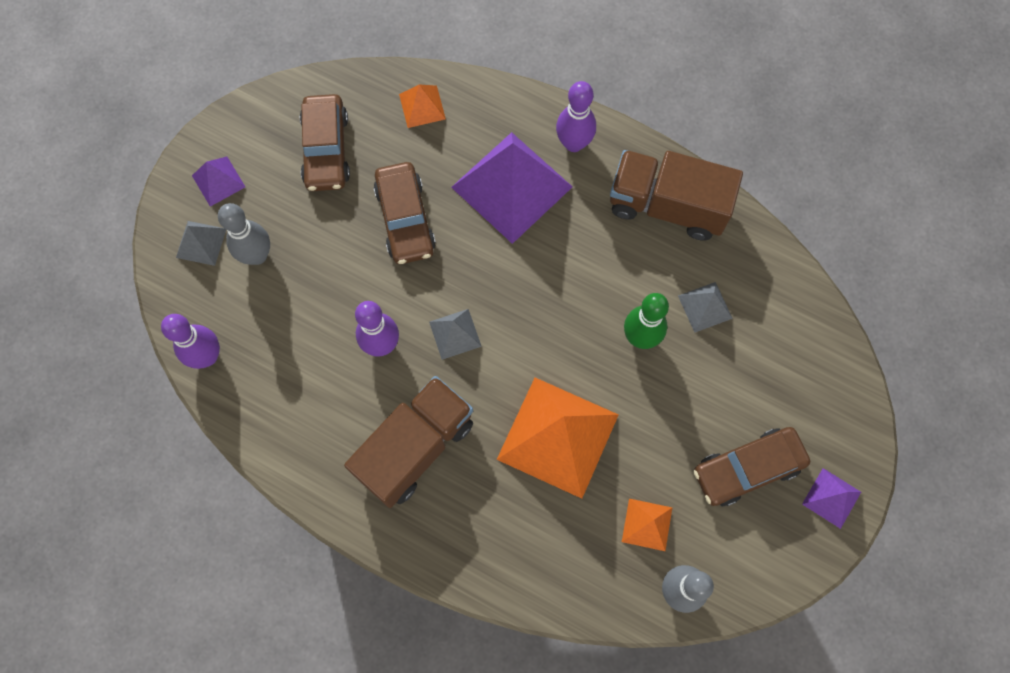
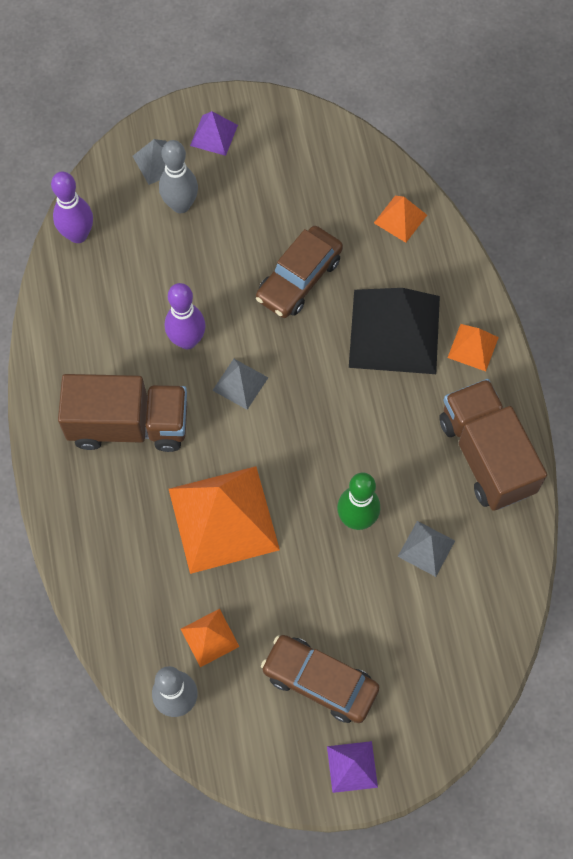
camera: 50 degrees right, 5 degrees down
(326, 150) = (304, 183): brown car -> none
(511, 186) = (394, 331): purple pyramid -> black pyramid
(573, 143) = (473, 347): purple bowling pin -> orange pyramid

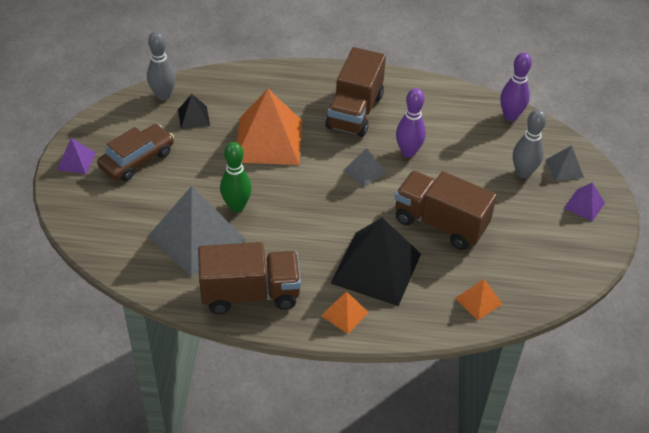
camera: 105 degrees right, 20 degrees down
(209, 637) = (194, 117): orange pyramid -> black pyramid
(299, 279) = (440, 223): brown car -> brown truck
(426, 548) = (196, 237): grey pyramid -> grey pyramid, size x2.15

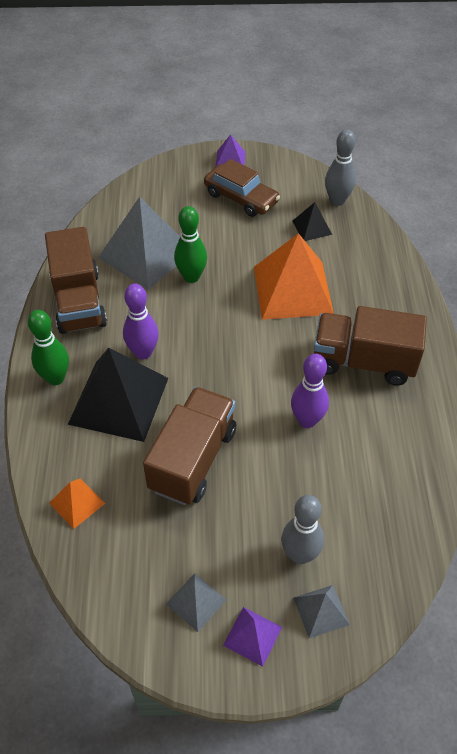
camera: 85 degrees right, 5 degrees up
(344, 314) = (55, 378): orange pyramid -> green bowling pin
(364, 171) = (264, 379): grey pyramid -> grey pyramid (196, 602)
(510, 116) = (410, 539): purple bowling pin -> purple bowling pin (143, 352)

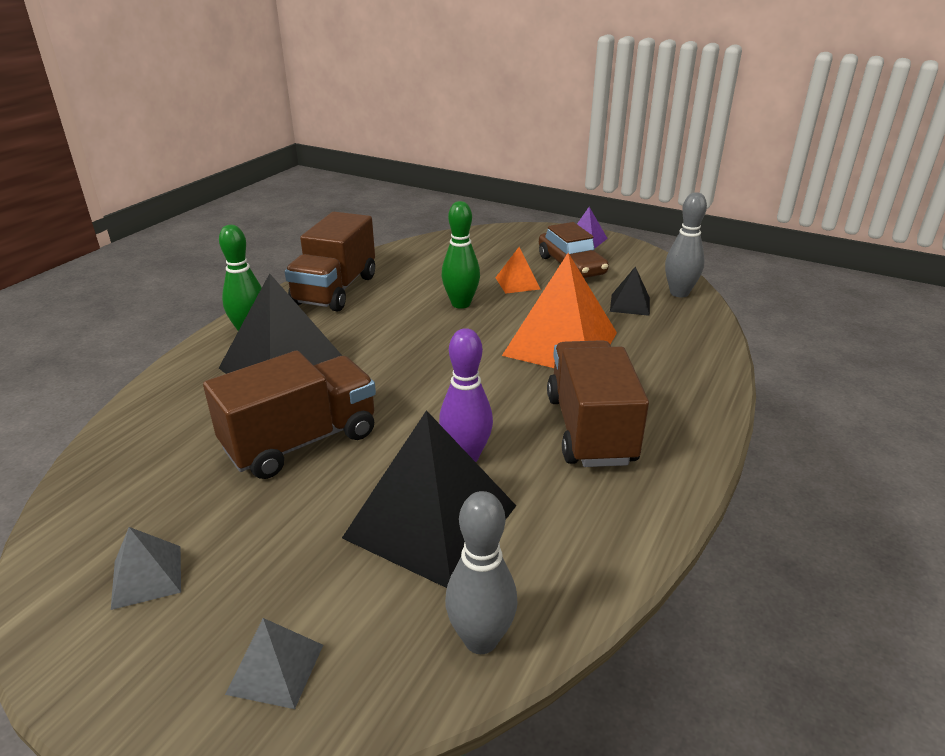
camera: 30 degrees right, 20 degrees down
(77, 503) = (148, 430): orange pyramid -> orange pyramid (517, 283)
(143, 352) = (351, 341): purple bowling pin -> none
(146, 254) = (434, 277): grey pyramid -> none
(252, 636) = (163, 650): purple pyramid -> none
(300, 554) = (317, 588): grey bowling pin -> grey bowling pin (480, 639)
(324, 478) = (431, 521): none -> black pyramid
(363, 362) = (590, 429): brown truck -> brown truck turned 45 degrees clockwise

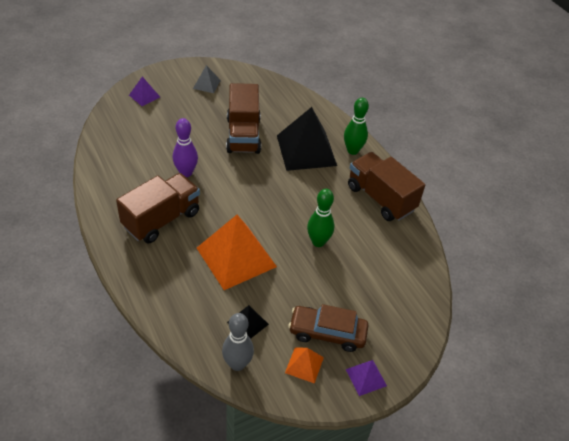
camera: 120 degrees right, 15 degrees up
(275, 669) = (144, 96): grey pyramid -> purple pyramid
(431, 521) = (163, 147): black pyramid -> none
(480, 639) = (107, 134): grey bowling pin -> none
(517, 283) = (324, 285): orange pyramid -> orange pyramid (304, 365)
(590, 429) = (161, 219): brown truck -> brown truck turned 75 degrees counterclockwise

